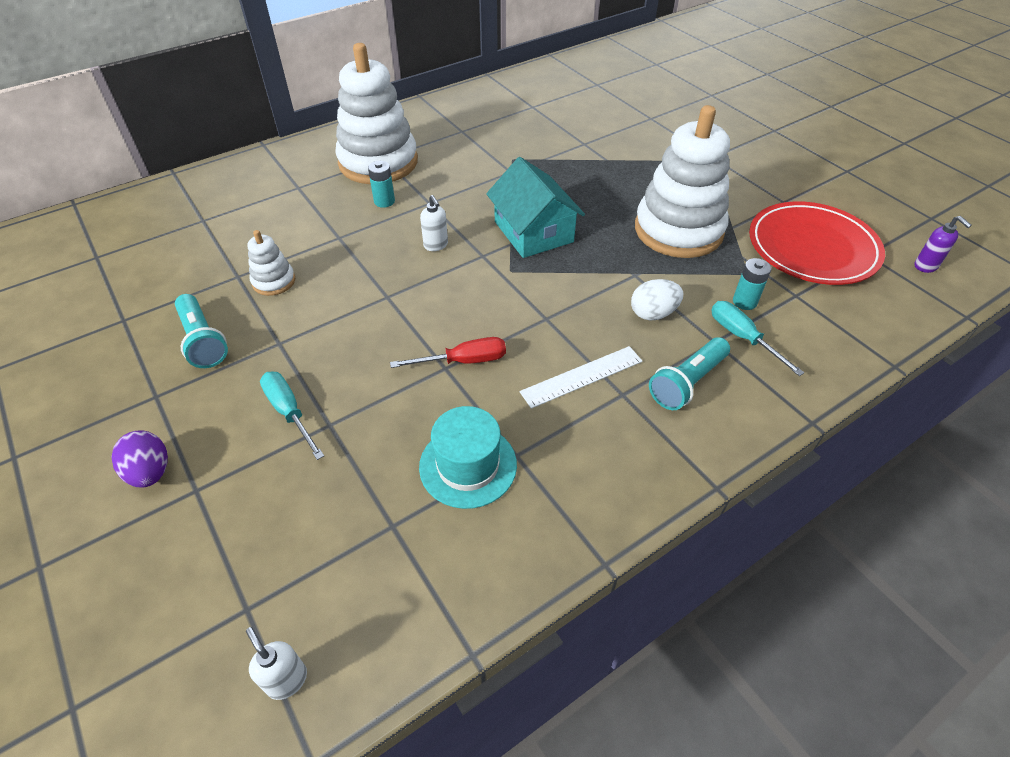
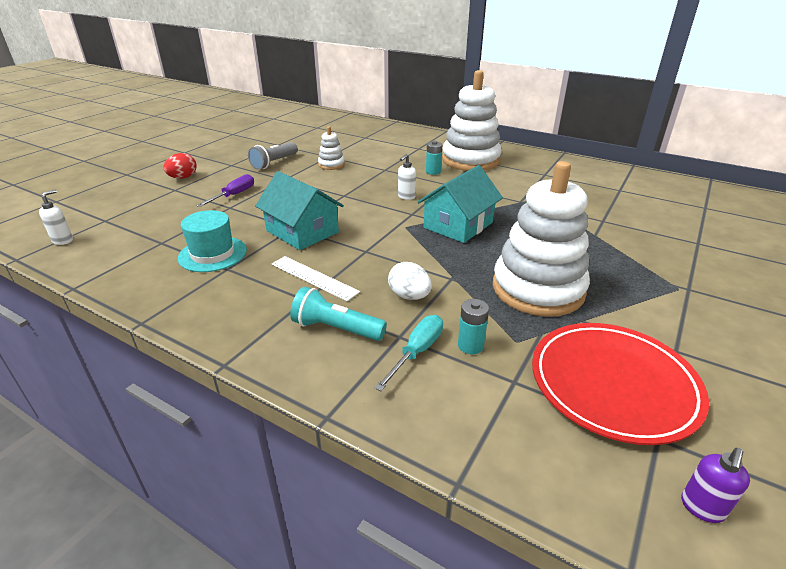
camera: 65 degrees right, 15 degrees down
(150, 472) = (183, 178): purple egg -> red egg
(203, 341) = (274, 163): turquoise flashlight -> grey flashlight
(289, 412) = (234, 195): turquoise screwdriver -> purple screwdriver
(463, 361) = (302, 231): red screwdriver -> turquoise house

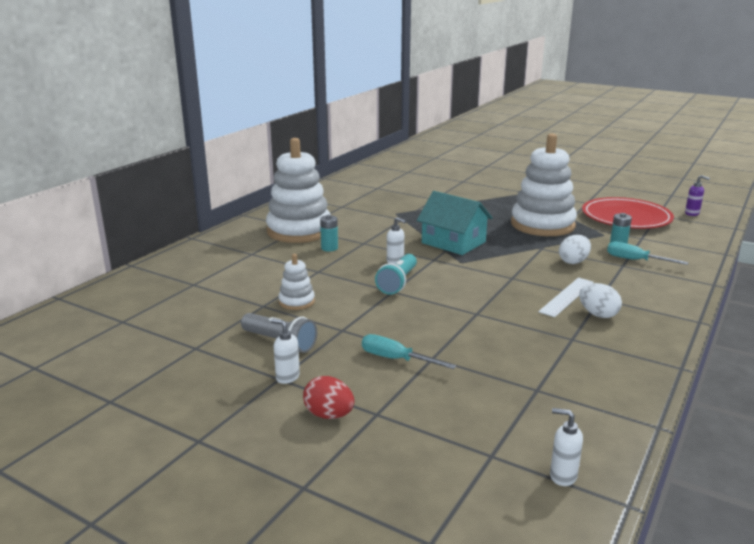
camera: 90 degrees left, 10 degrees down
(212, 254) = (549, 351): turquoise hat -> none
(231, 166) = (287, 377): none -> white soap dispenser
(234, 195) = (396, 359): purple screwdriver -> turquoise screwdriver
(268, 291) = (598, 314): none -> white egg
(302, 231) = (484, 307): turquoise house -> none
(336, 329) = (629, 285): turquoise flashlight -> turquoise flashlight (398, 283)

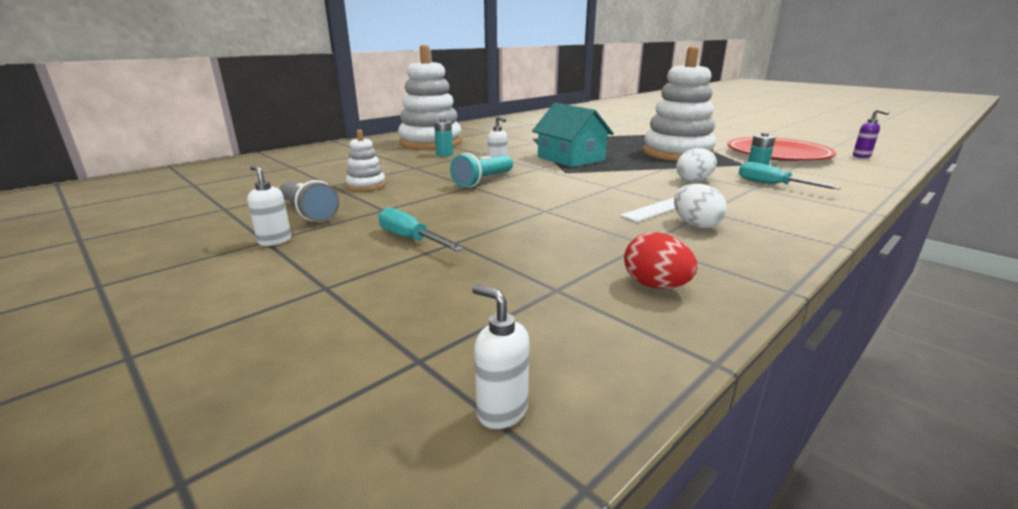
camera: 15 degrees right, 0 degrees up
(329, 415) = (269, 281): red egg -> red egg (655, 286)

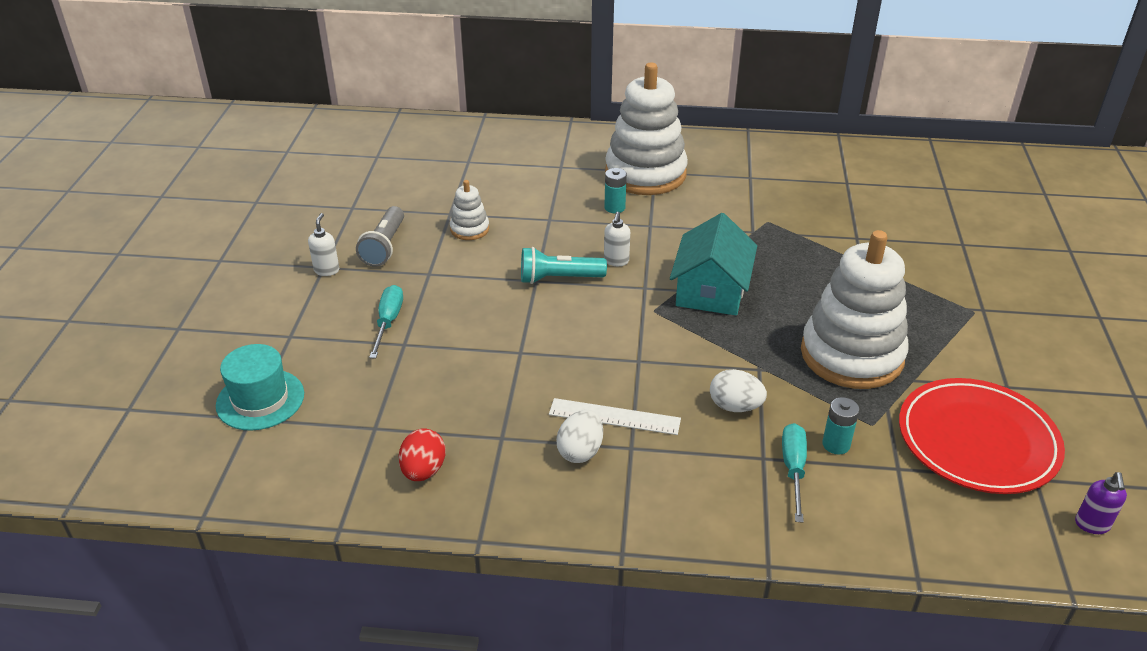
camera: 50 degrees right, 15 degrees up
(396, 340) = (260, 399): none -> turquoise hat
(501, 411) = (232, 468): white soap dispenser -> none

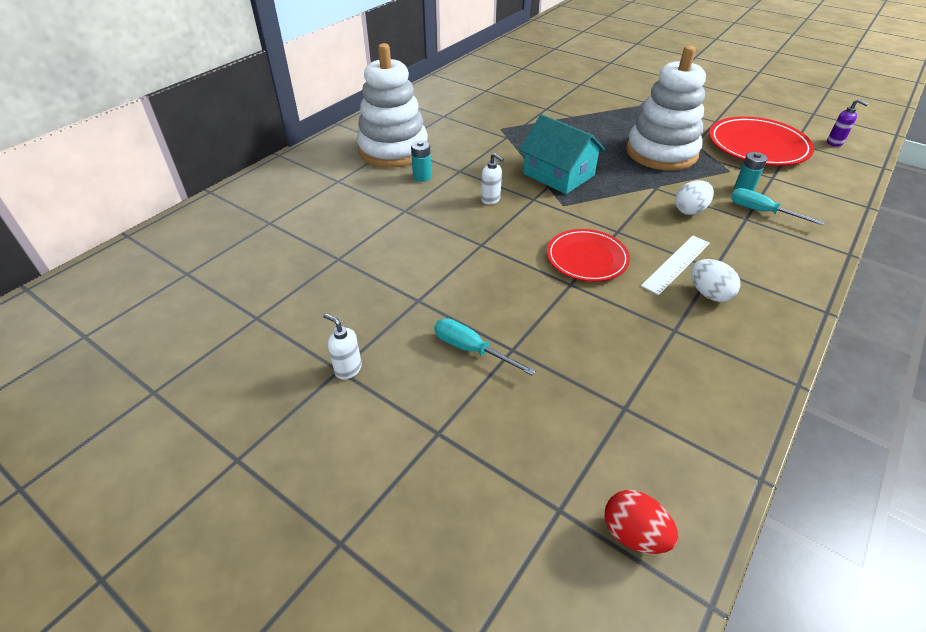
camera: 60 degrees left, 5 degrees up
(260, 399) = (532, 491): turquoise hat -> none
(384, 247) = (348, 315): grey flashlight -> none
(423, 470) = (699, 392): red egg -> red egg (634, 534)
(469, 229) = (375, 255): white stacking toy -> none
(558, 278) = (489, 233): turquoise flashlight -> none
(570, 351) = (587, 258): none -> red plate

